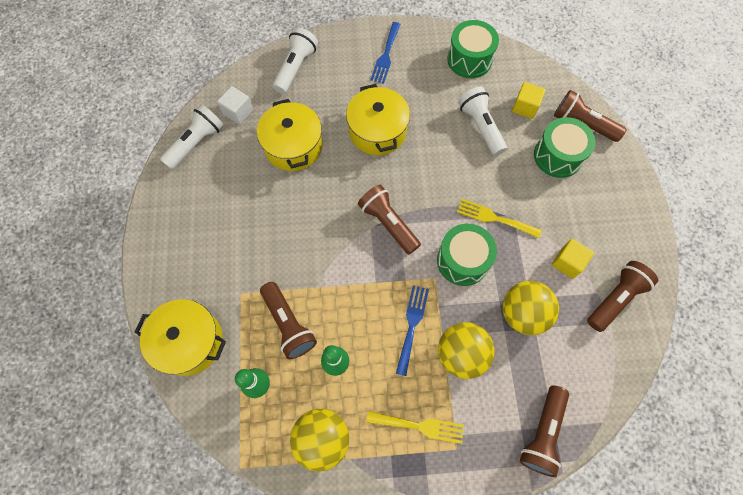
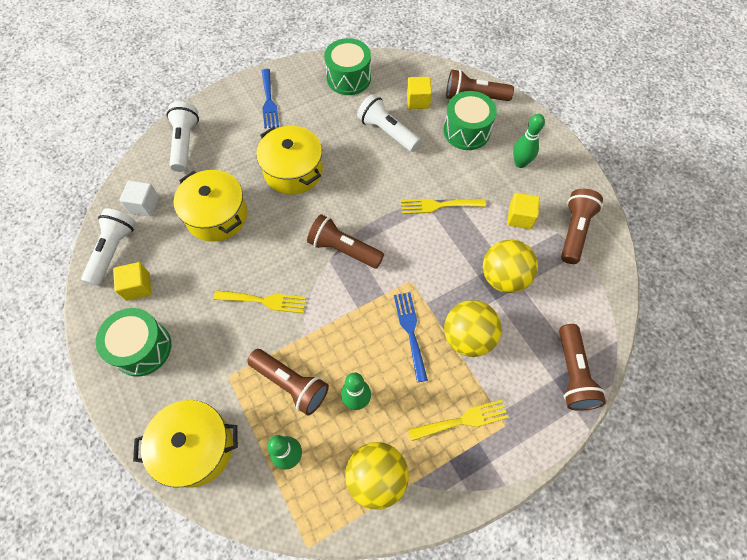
camera: 25 degrees left, 5 degrees down
(202, 183) = (138, 287): none -> yellow cube
(299, 241) = (265, 301): none -> yellow fork
(462, 260) = (428, 254): green drum -> green drum (142, 348)
(595, 209) = (520, 163): none -> green bowling pin

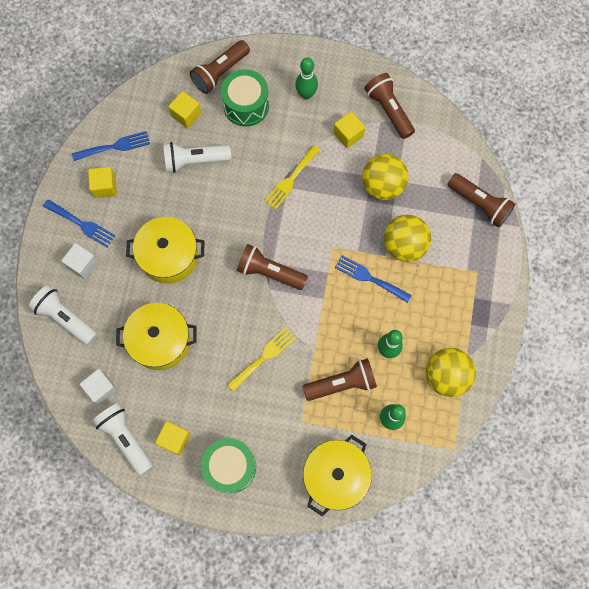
camera: 50 degrees left, 10 degrees up
(237, 123) = (83, 264): none -> white cube
(311, 94) = (105, 187): none -> yellow cube
(344, 249) = (270, 272): brown flashlight -> brown flashlight turned 45 degrees clockwise
(348, 78) = (115, 146): green drum -> blue fork
(463, 420) = (454, 295): yellow fork -> none

